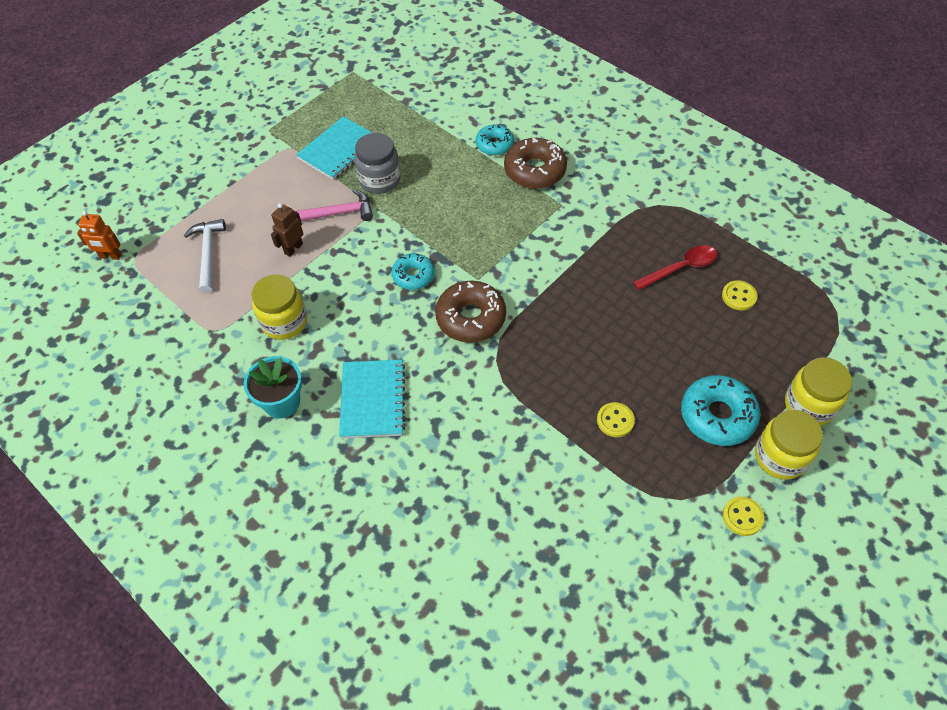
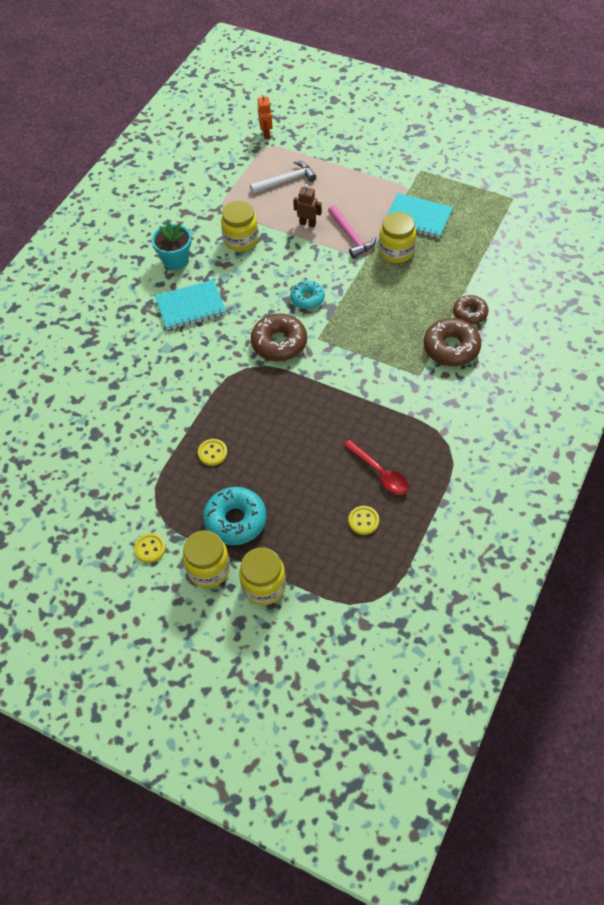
camera: 75 degrees right, 0 degrees up
(379, 180) = (396, 251): grey jar -> yellow jar
(494, 144) = (470, 313): turquoise donut -> brown donut

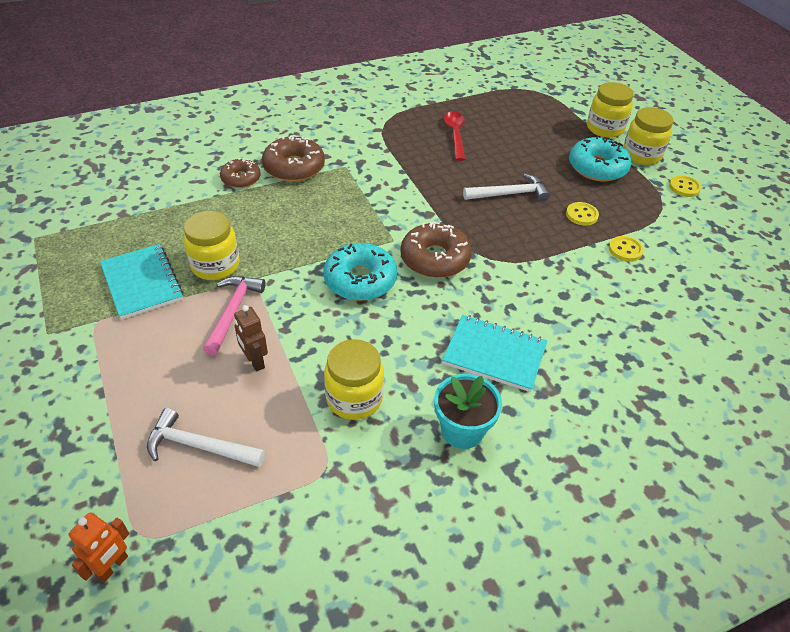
camera: 145 degrees left, 10 degrees down
(280, 436) = (509, 194): none -> white hammer
(307, 298) = (360, 280): turquoise donut -> turquoise donut, size x1.59
(363, 521) = (498, 121): yellow button -> yellow button (625, 250)

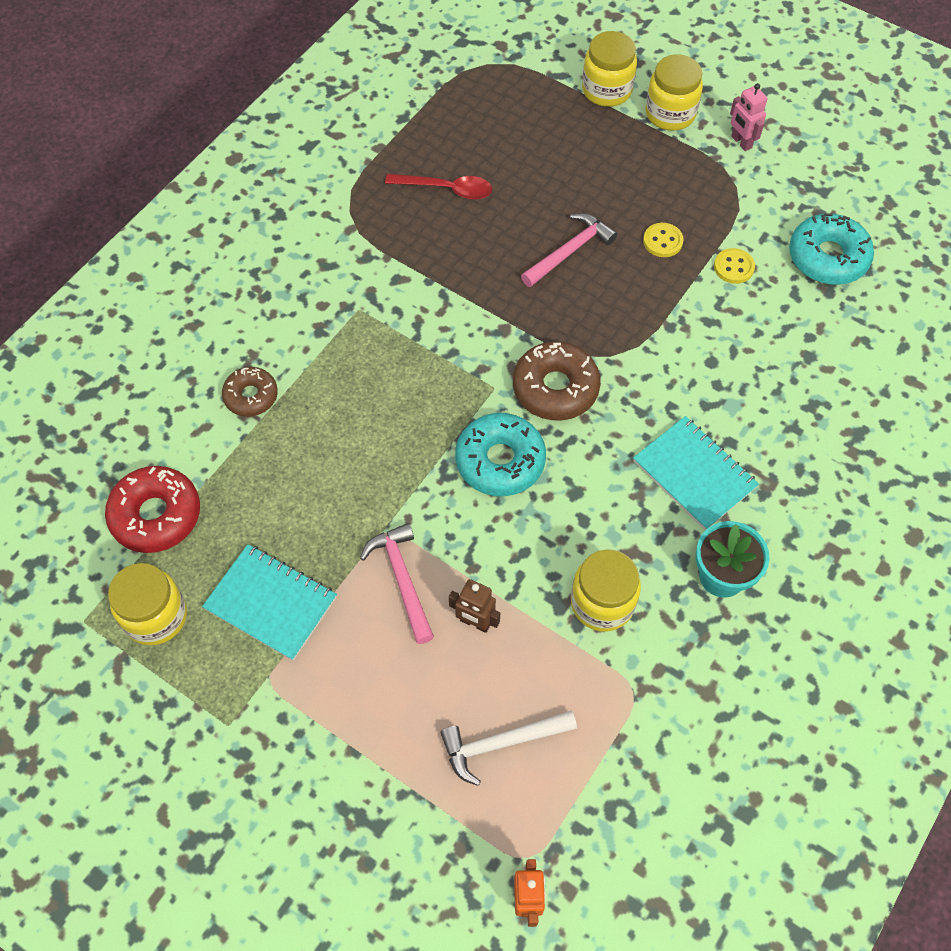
camera: 30 degrees left, 15 degrees up
(128, 208) = (156, 515): none -> red donut
(215, 265) = (331, 533): yellow jar -> yellow jar (156, 616)
(294, 167) = (299, 344): brown donut -> none
(455, 134) = (447, 189): red spoon -> red spoon turned 135 degrees clockwise
(494, 354) = (694, 474): turquoise notebook -> turquoise notebook turned 60 degrees clockwise
(509, 194) = (570, 251): white hammer -> pink hammer
(597, 167) = (636, 159): turquoise donut -> turquoise donut (827, 257)
(684, 187) = (741, 142): yellow button -> pink robot

